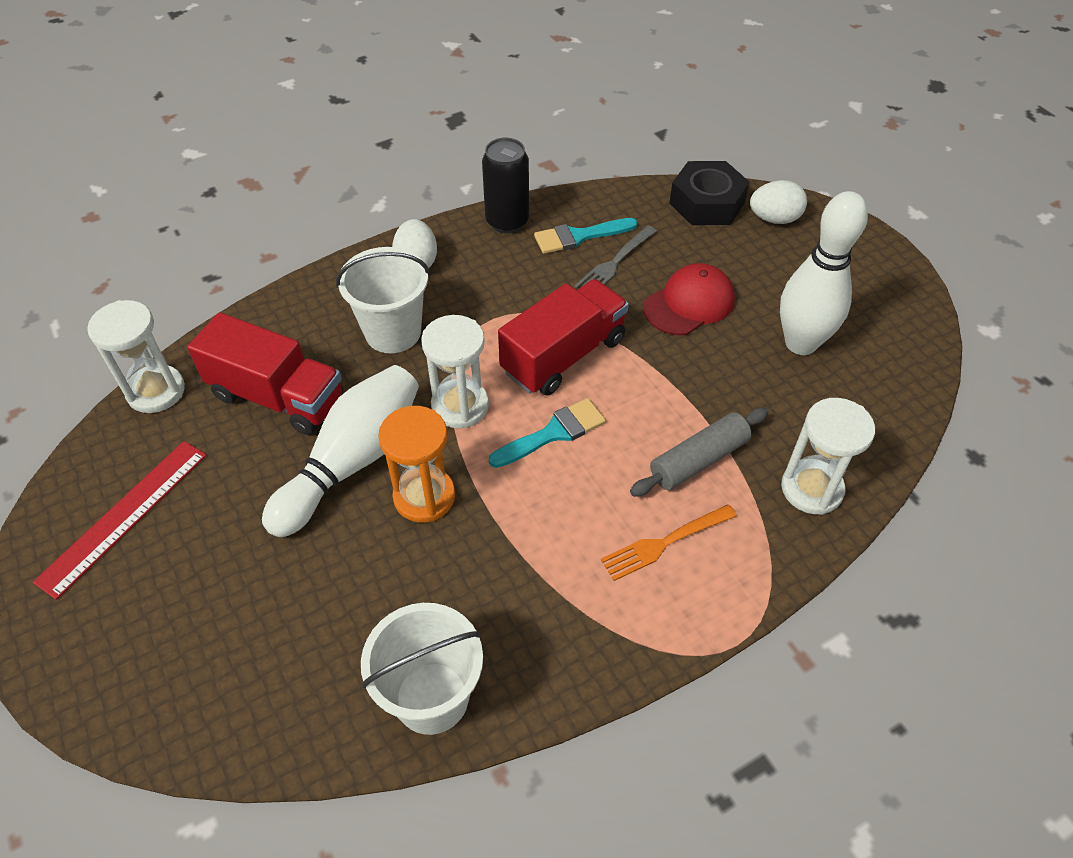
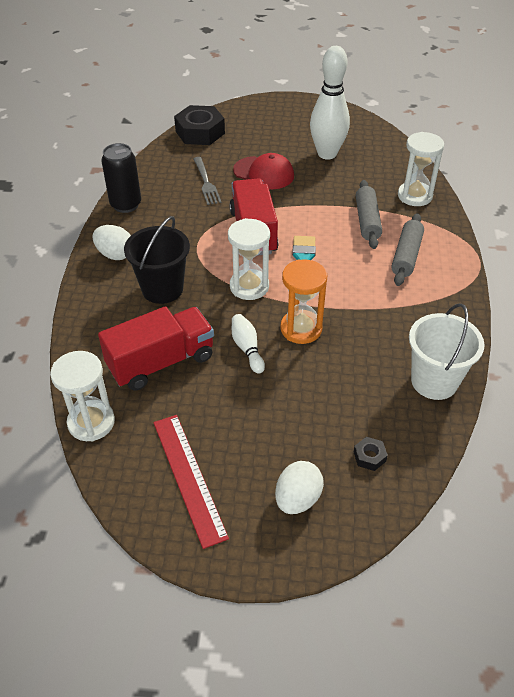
camera: 55 degrees left, 5 degrees down
(250, 682) = (369, 456): none -> black nut
(352, 461) = (247, 348): white bowling pin -> white bowling pin, size x0.48
(393, 332) = (162, 289): white bucket -> black bucket
(579, 236) = (171, 185): turquoise brush -> none
(664, 543) = (406, 256): orange fork -> grey rolling pin
(689, 303) = (264, 173): red cap -> red cap turned 120 degrees clockwise
(774, 219) = (237, 119): white egg -> white egg (297, 499)

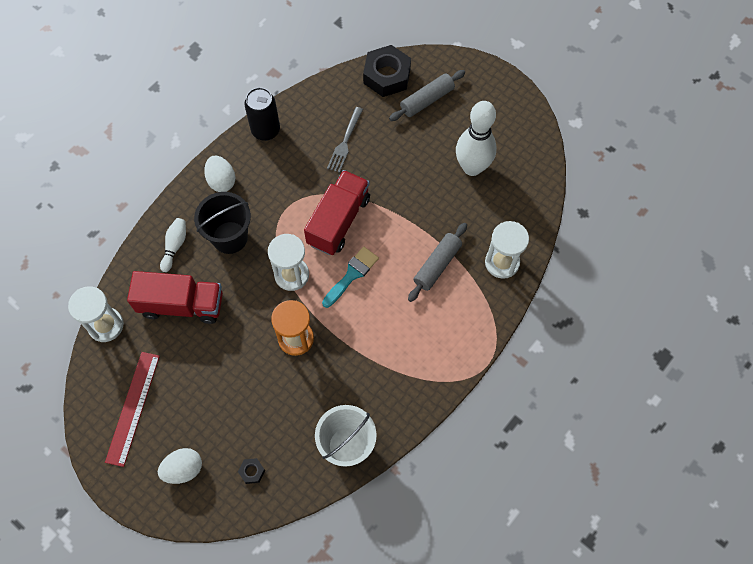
camera: 35 degrees right, 20 degrees up
(247, 348) = (245, 331): white bowling pin -> white bowling pin (175, 246)
(264, 173) = (400, 159): red cap -> none
(406, 256) = (434, 321): grey rolling pin -> grey rolling pin (427, 100)

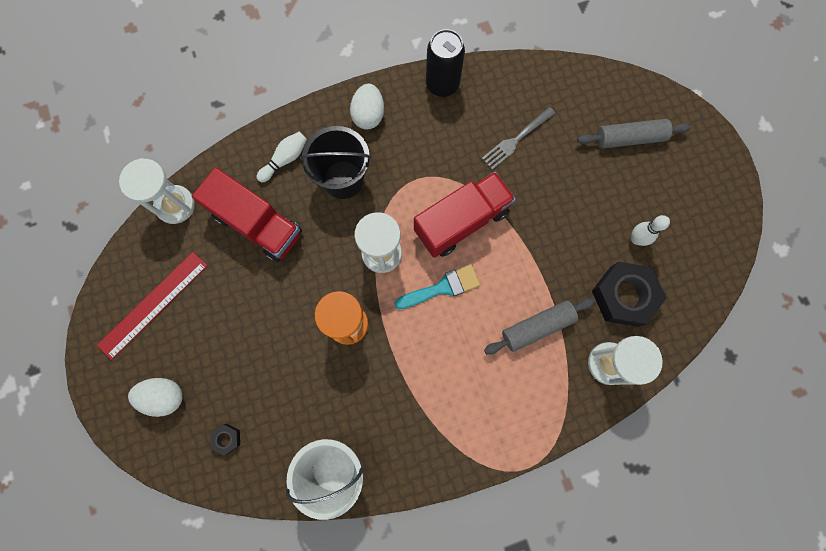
camera: 30 degrees right, 10 degrees up
(387, 75) = (601, 89): black nut -> black nut (624, 296)
(472, 167) = (636, 239): white bowling pin -> white bowling pin, size x0.48

